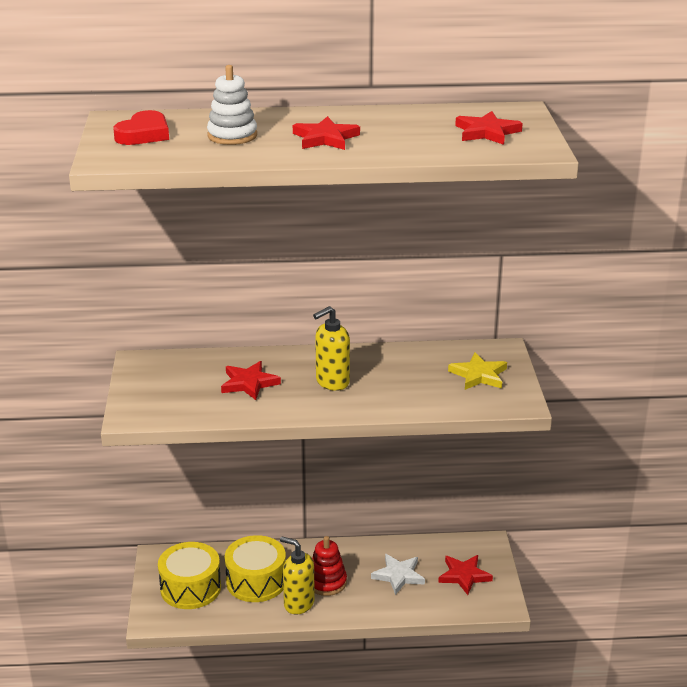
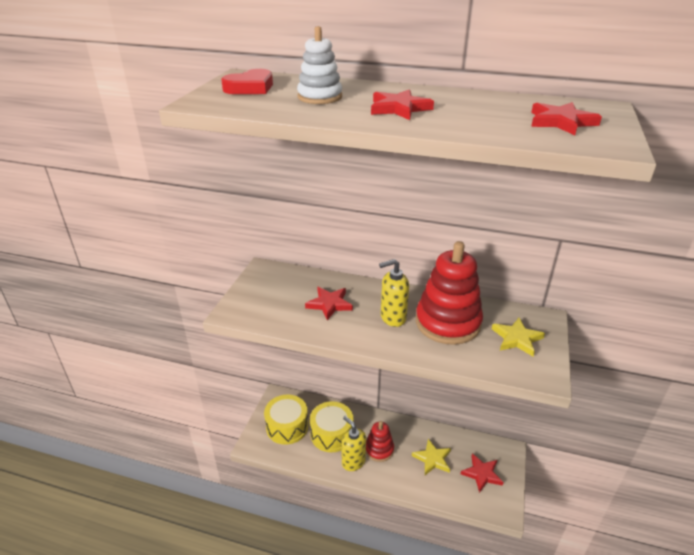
camera: 20 degrees right, 5 degrees up
(397, 375) = (448, 323): none -> red stacking toy
(398, 575) = (432, 459): white star -> yellow star

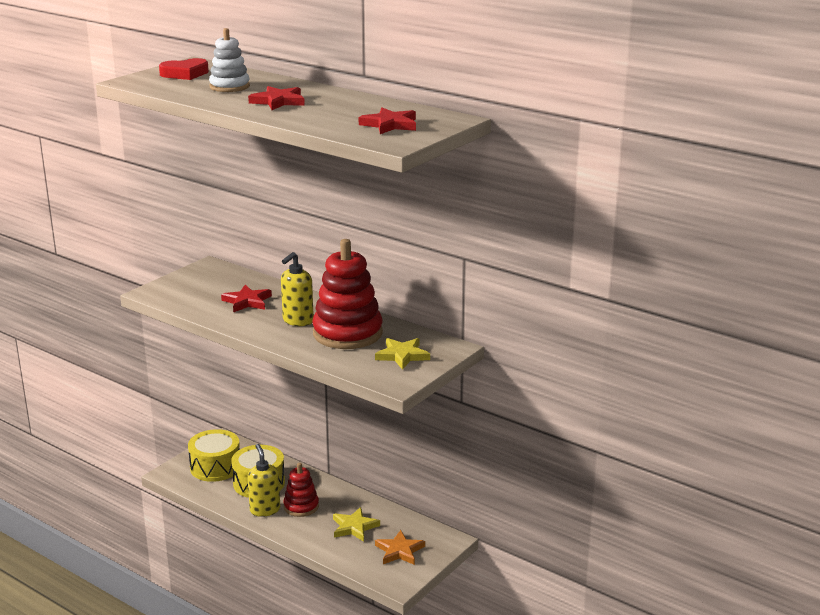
camera: 20 degrees right, 10 degrees down
(392, 318) = (297, 321): yellow soap dispenser -> yellow soap dispenser turned 60 degrees counterclockwise
(482, 474) = (399, 551): red star -> orange star

